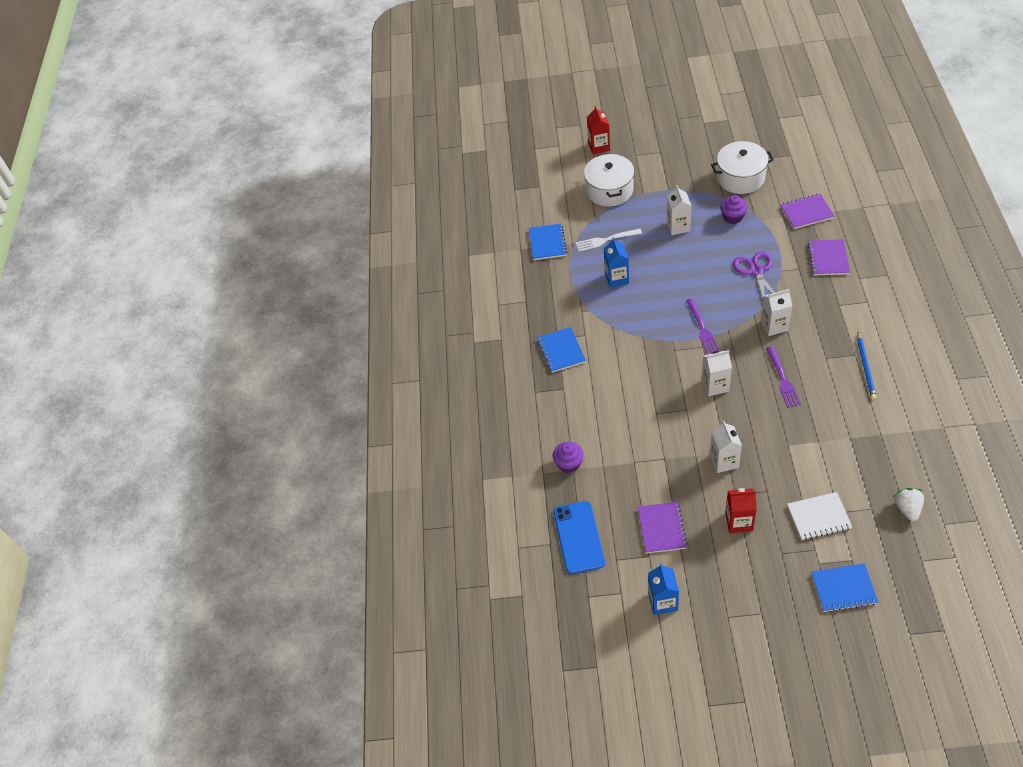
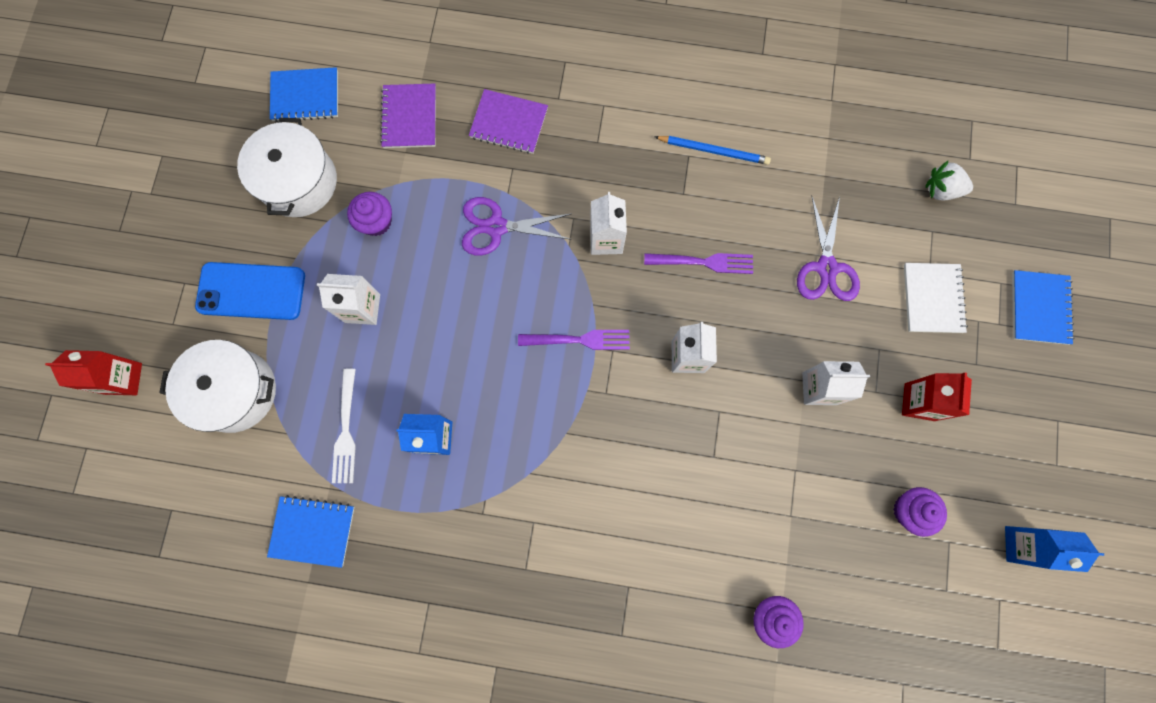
camera: 85 degrees left, 25 degrees up
(561, 351) = (553, 570): blue notebook -> blue notebook (305, 96)
(579, 537) = (901, 636): blue phone -> blue phone (251, 291)
(661, 528) = (909, 510): purple notebook -> purple cupcake
(811, 448) = (826, 267): none -> purple scissors

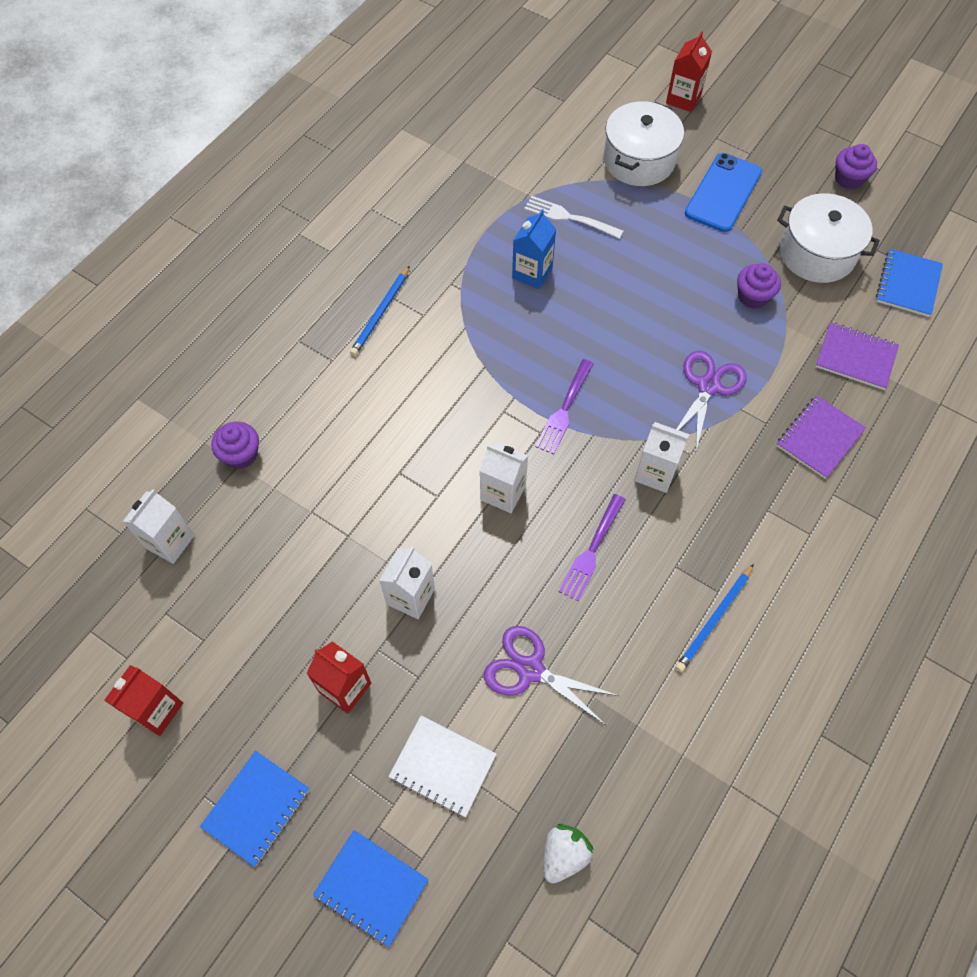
camera: 115 degrees right, 15 degrees down
(313, 531) = (500, 174): blue notebook -> blue notebook (256, 808)
(362, 308) = (672, 261): white carton -> white carton (170, 541)
(551, 567) = (380, 313): none -> blue pencil
(909, 510) = (252, 619): purple cupcake -> purple cupcake (849, 179)
(1022, 545) = (156, 710): blue carton -> red carton

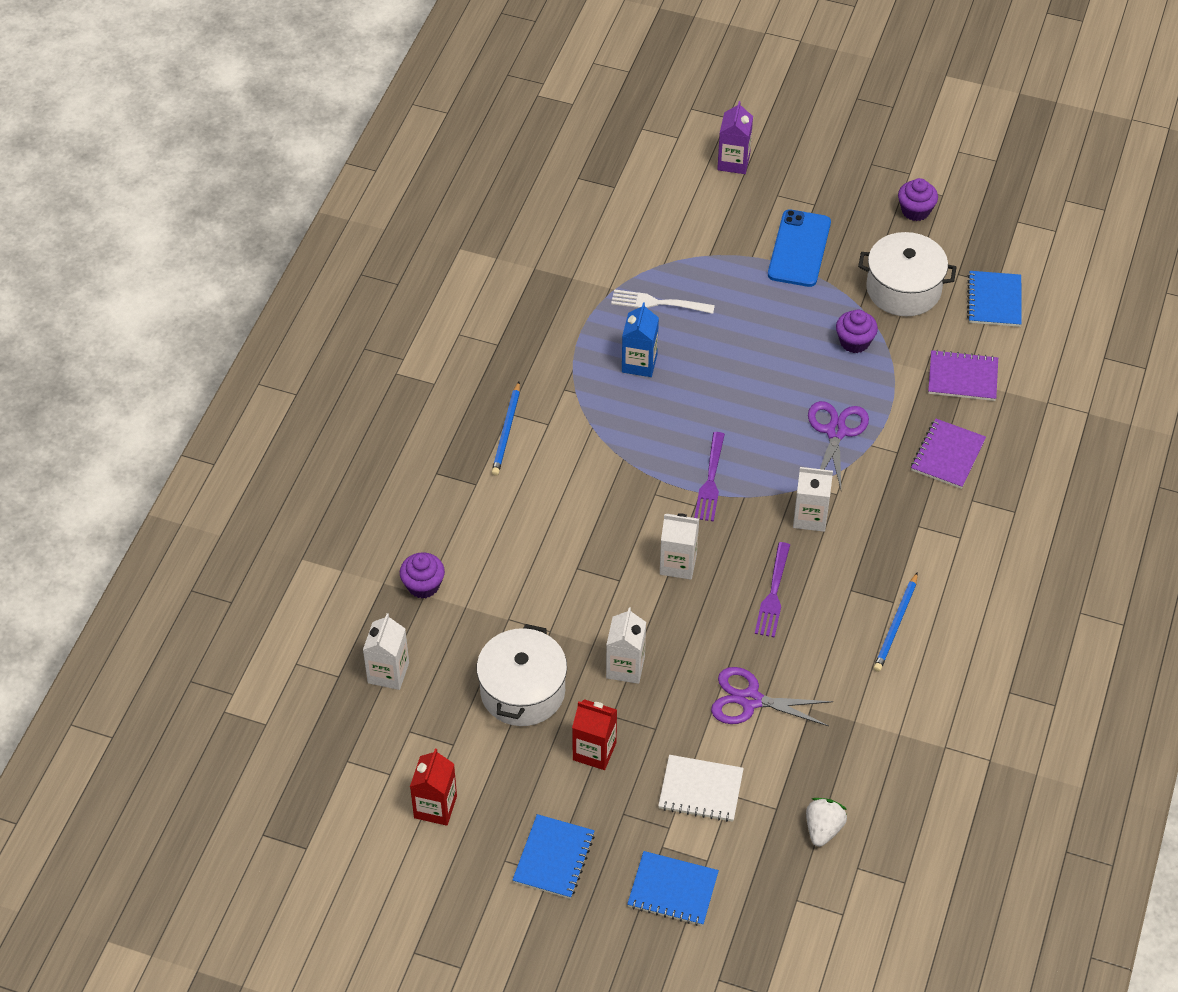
camera: 15 degrees left, 10 degrees down
(639, 160) = (708, 233): white pot -> white pot (522, 691)
(683, 99) = (733, 162): red carton -> purple carton

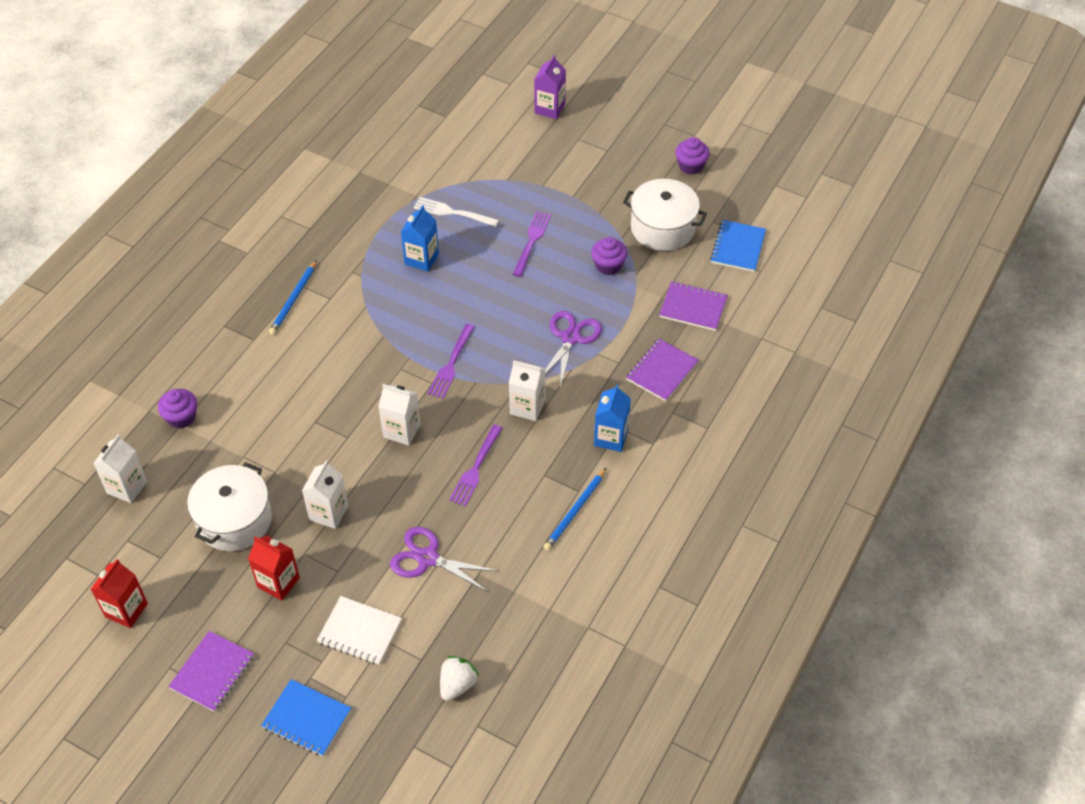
camera: 10 degrees right, 0 degrees up
(553, 858) = (212, 672): blue notebook -> purple notebook
(759, 325) = (532, 241): none -> purple fork
(799, 249) = (584, 184): blue phone -> none
(912, 538) = (611, 437): none -> blue carton

